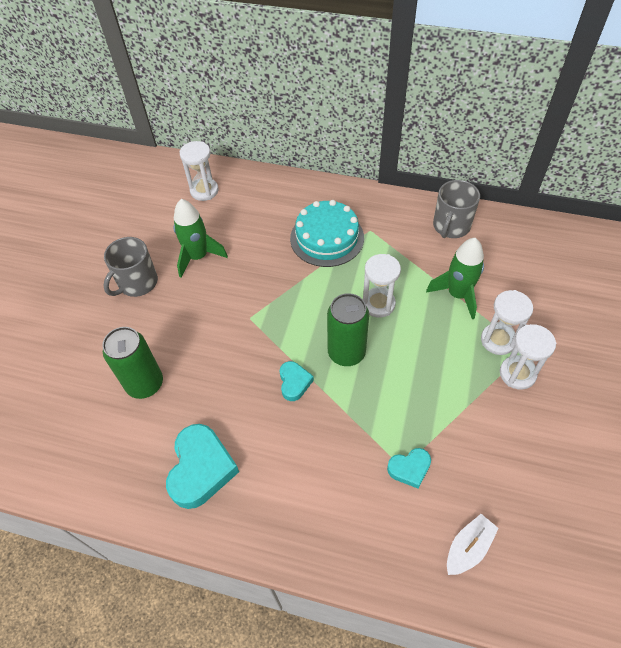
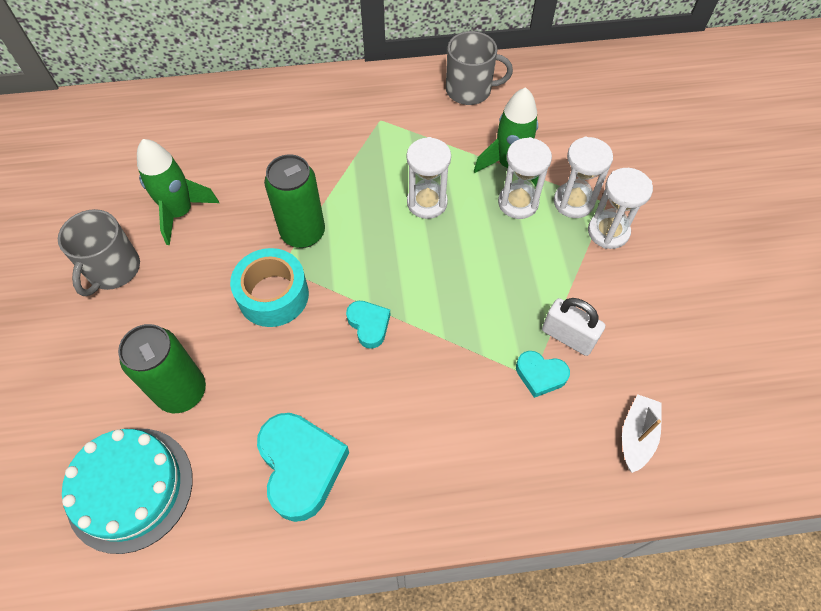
camera: 25 degrees left, 5 degrees up
(204, 191) = (151, 128): white hourglass -> white hourglass (518, 203)
(235, 337) = (273, 295): none -> turquoise tape
(327, 238) = (333, 143): turquoise cake -> turquoise cake (130, 488)
(346, 353) = (414, 270): green can -> green can (303, 233)
(409, 469) = (540, 375): turquoise heart -> turquoise heart turned 60 degrees clockwise
(445, 446) = (568, 337): none -> white padlock
(451, 226) = (470, 90): grey mug -> grey mug turned 90 degrees counterclockwise

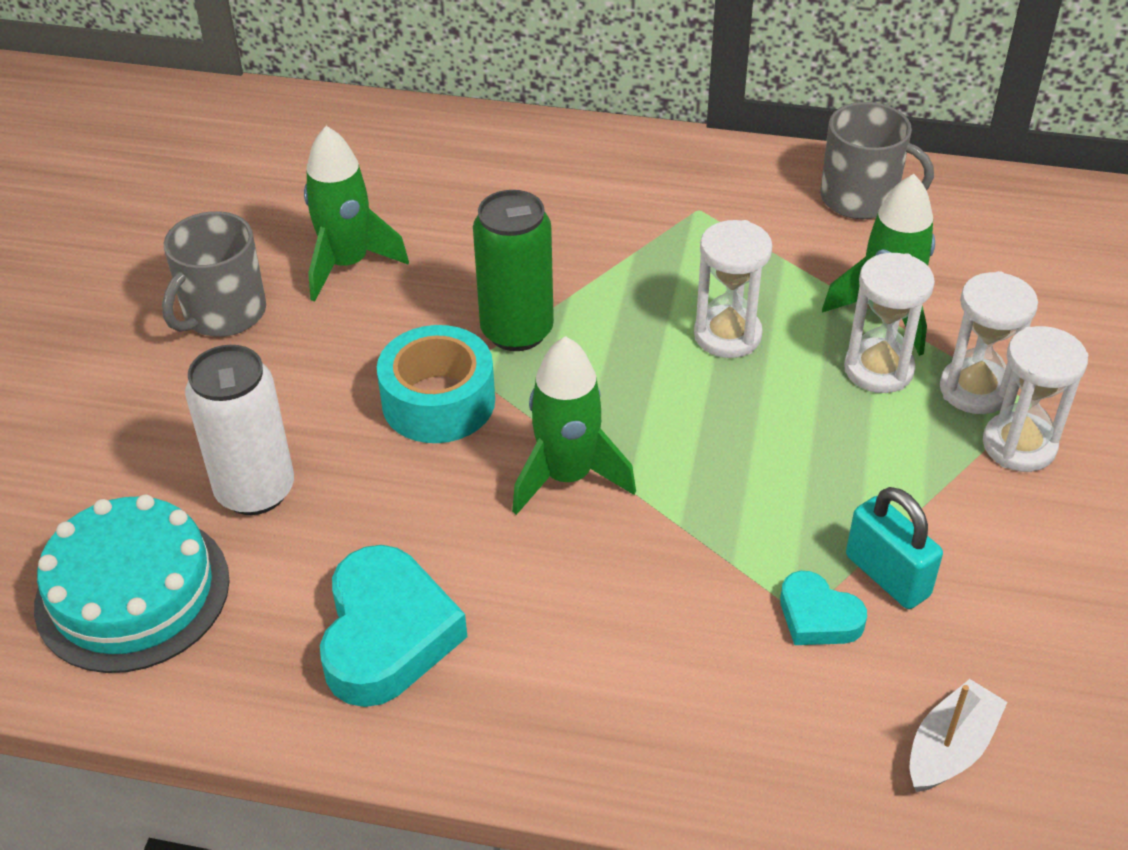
camera: 20 degrees right, 15 degrees down
(182, 391) = (255, 490): green can -> white can
(369, 325) = (567, 476): turquoise heart -> green rocket
(568, 337) = (887, 575): white padlock -> turquoise padlock

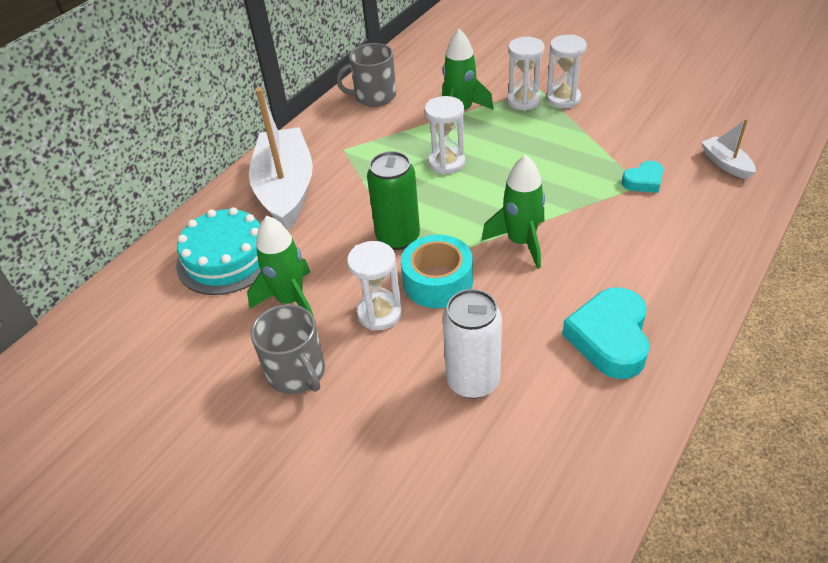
camera: 65 degrees left, 0 degrees up
(132, 592) = (536, 460): turquoise cake -> turquoise cake (226, 258)
(387, 635) = (610, 338): turquoise heart -> turquoise heart turned 105 degrees counterclockwise
(572, 182) = (286, 189): none -> white boat
(861, 198) = (374, 96): grey mug -> grey mug turned 150 degrees counterclockwise
(878, 369) = (496, 123): white hourglass -> white hourglass (379, 313)
(887, 575) = (625, 155): turquoise padlock -> none

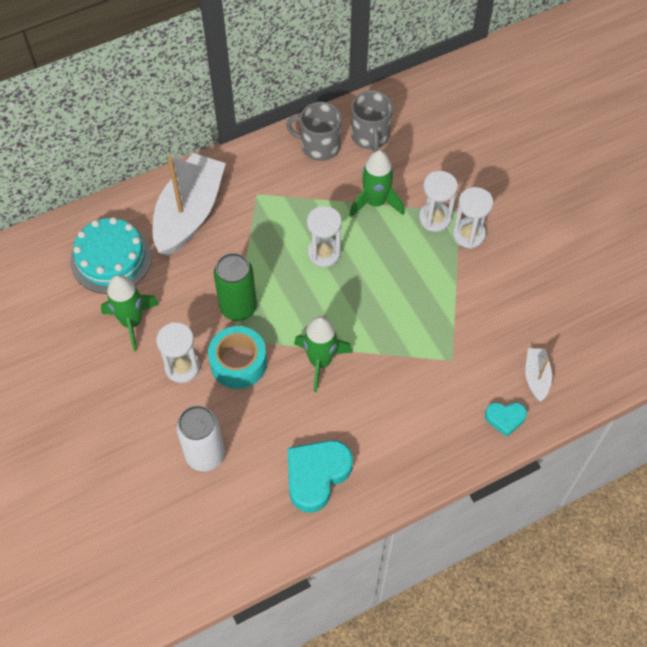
camera: 25 degrees right, 15 degrees up
(297, 373) = (102, 384): grey mug -> grey mug (370, 136)
(643, 181) = (457, 357): turquoise heart -> turquoise heart (505, 418)

